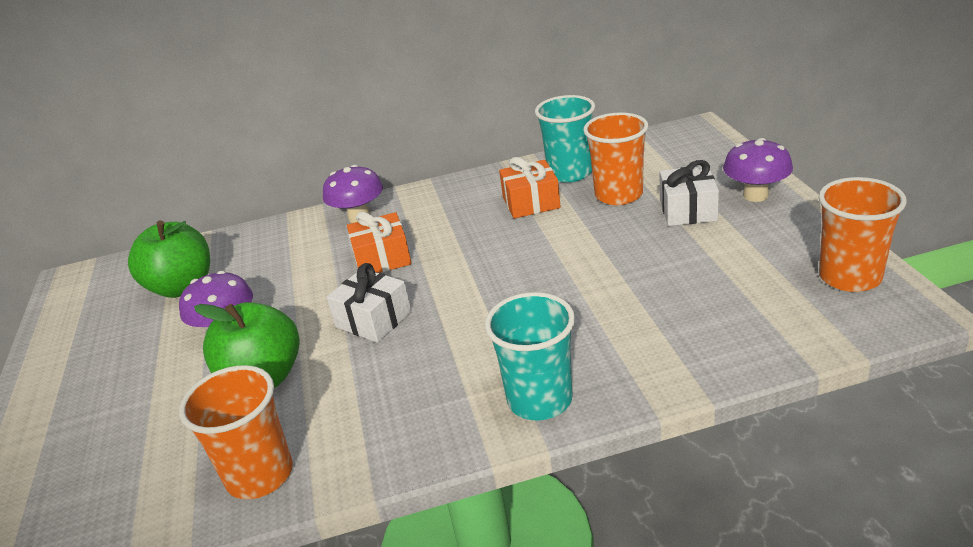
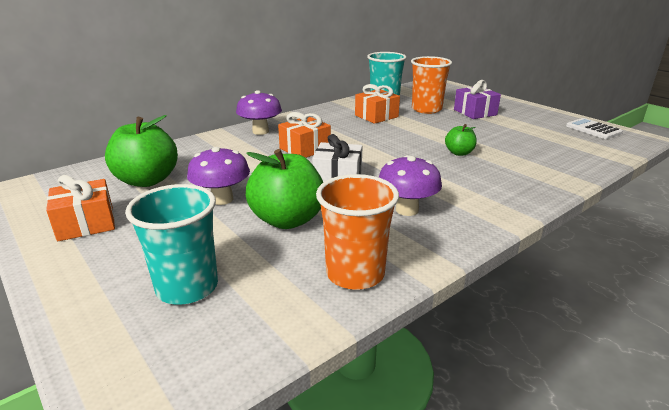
camera: 30 degrees left, 5 degrees down
(90, 342) = (86, 223): none -> orange gift
(539, 400) = (504, 199): turquoise cup -> turquoise cup (187, 287)
(571, 298) = (459, 153): none -> green apple
(688, 210) = (475, 112): white gift -> purple gift
(755, 195) = (502, 104): purple mushroom -> purple mushroom (407, 210)
(850, 277) = (593, 129): orange cup -> white calculator

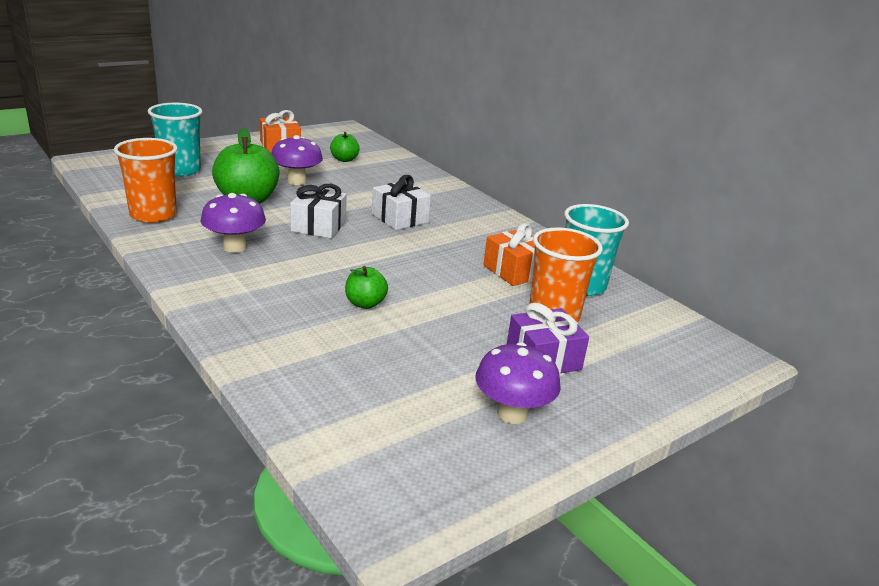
camera: 90 degrees right, 0 degrees up
(147, 180) = (344, 159): green apple -> green apple, size x0.53
(260, 131) = (456, 201): purple mushroom -> purple mushroom (512, 413)
(305, 149) = (400, 218): orange gift -> white gift
(593, 129) = (448, 474): white calculator -> none

